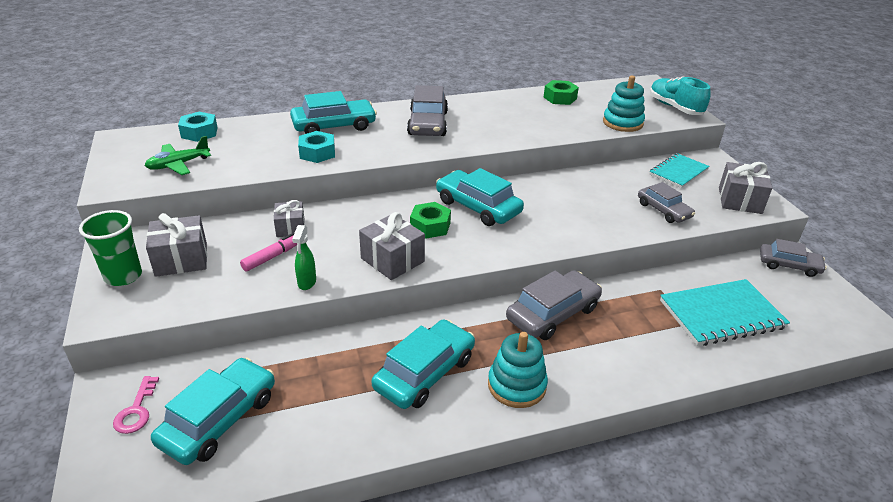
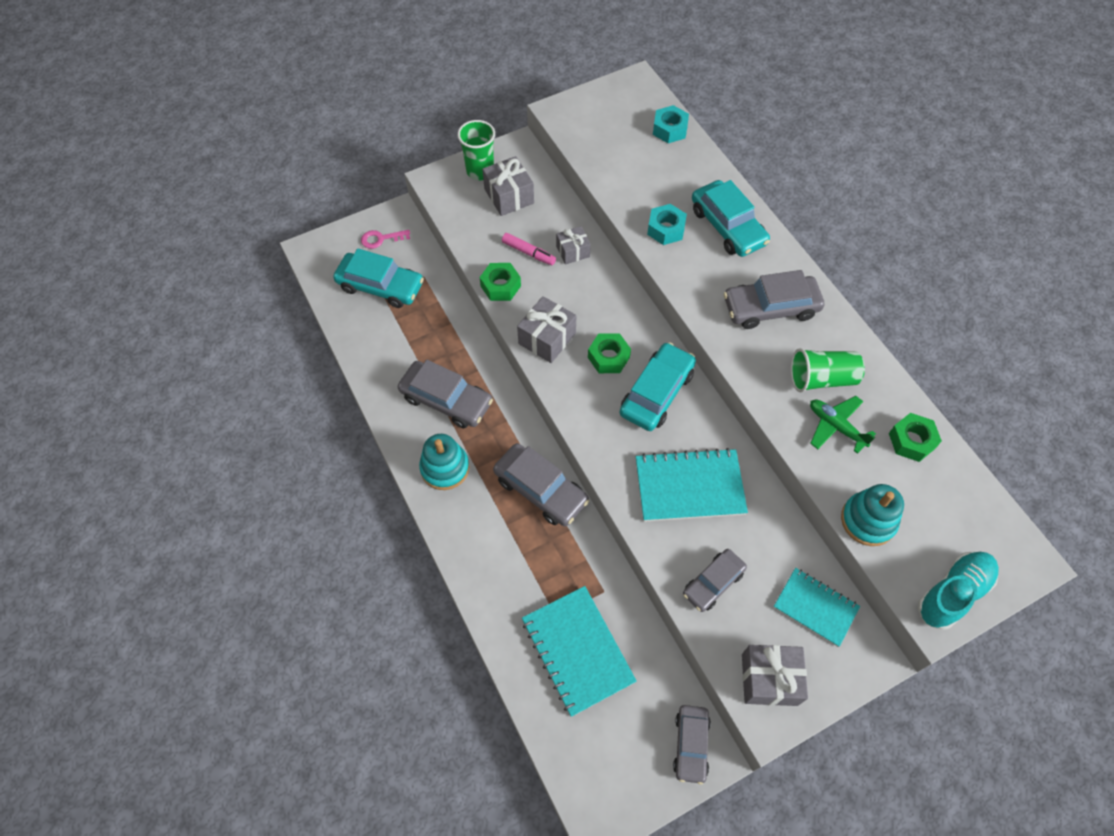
camera: 80 degrees right, 25 degrees up
(178, 165) = (607, 138): green plane -> green plane (836, 426)
(307, 283) = (500, 286): green spray bottle -> green nut
(425, 373) = (446, 400): turquoise car -> grey car
(501, 117) = (821, 379): none -> green cup
(575, 206) = (689, 487): none -> turquoise notebook

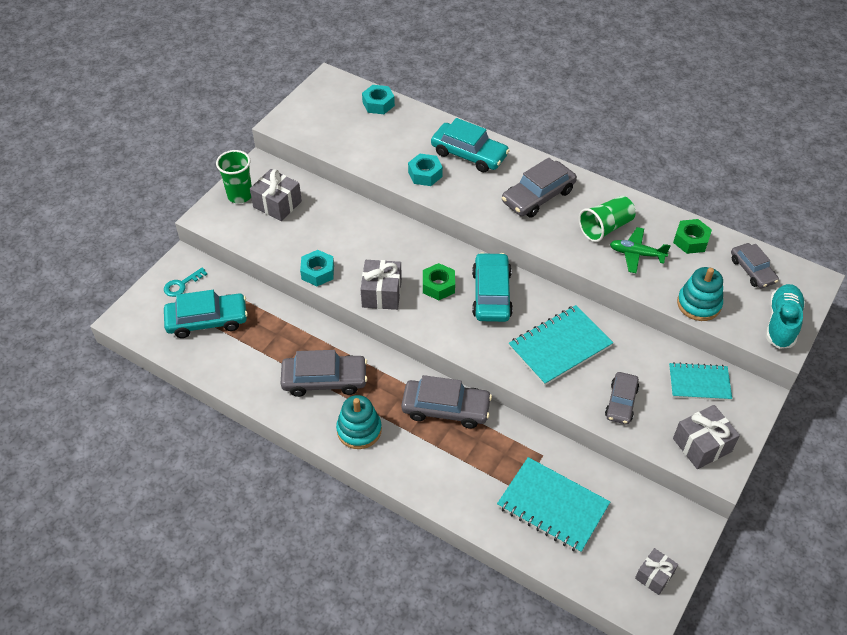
camera: 30 degrees left, 10 degrees down
(381, 239) = (181, 285): pink key -> turquoise key
(500, 286) = (317, 272): green nut -> turquoise nut
(528, 252) = (323, 238): pink marker -> none
(573, 251) = (357, 223): grey gift -> grey gift (654, 576)
(691, 745) = (675, 525): grey car -> grey car (752, 270)

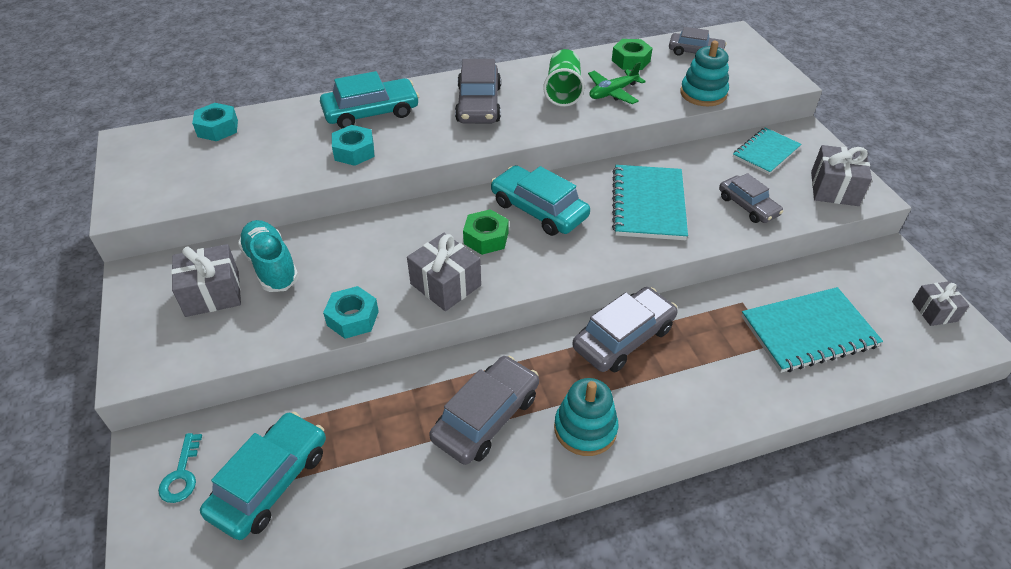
camera: 50 degrees left, 5 degrees down
(240, 195) = (151, 318): green cup -> none
(781, 323) = (764, 69): turquoise shoe -> turquoise shoe (271, 266)

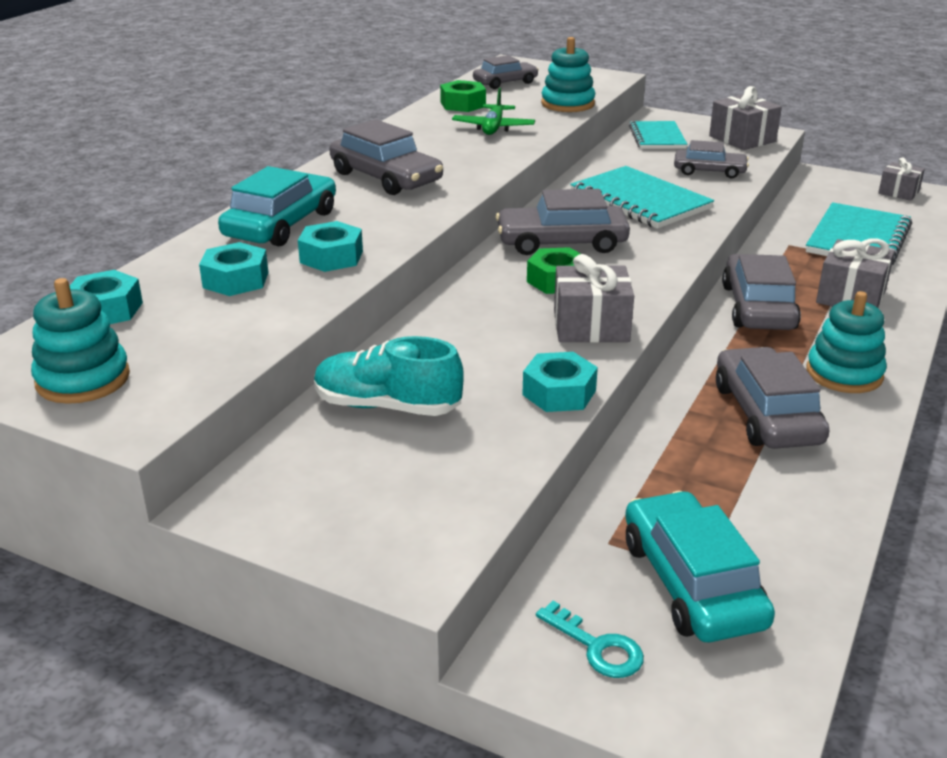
camera: 45 degrees left, 15 degrees down
(148, 168) = (83, 379): none -> turquoise stacking toy
(212, 293) = (366, 462): grey gift -> grey gift (851, 296)
(291, 141) = (236, 280): none -> turquoise nut
(539, 210) = (561, 242): turquoise car -> grey car
(563, 91) = (447, 142): green cup -> none

